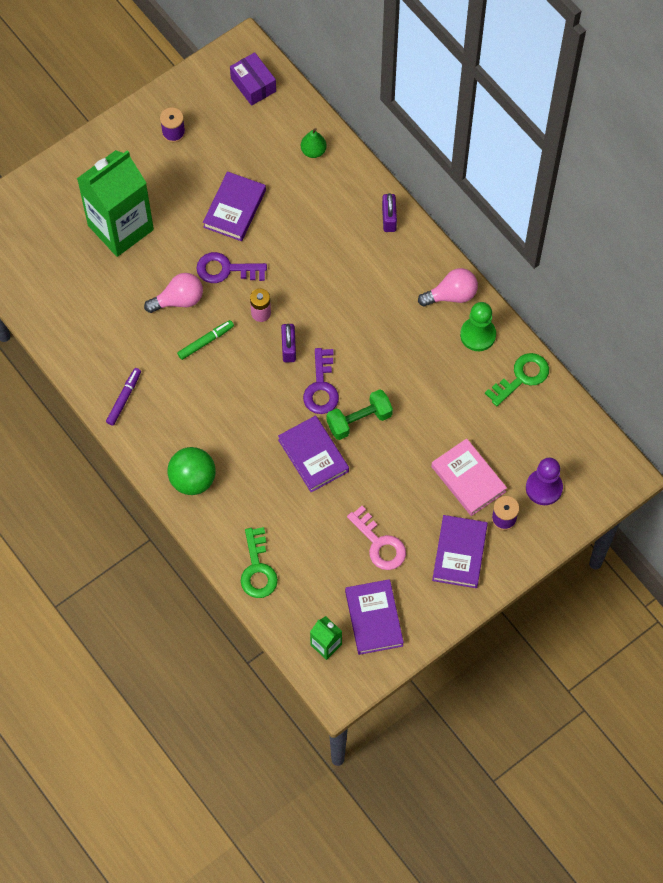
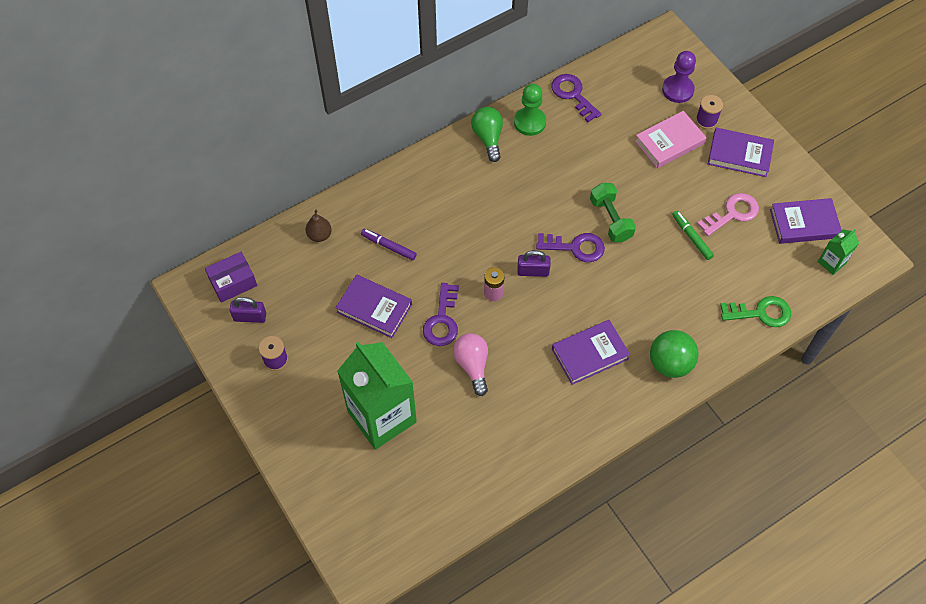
camera: 85 degrees left, 5 degrees down
(124, 399) = (580, 423): purple marker -> purple marker (389, 247)
(205, 342) = (521, 343): green marker -> green marker (691, 237)
(313, 151) = (319, 235): green pear -> brown pear
(313, 455) = (645, 259): purple book -> purple book (590, 354)
(389, 218) = (403, 179): purple padlock -> purple padlock (250, 317)
(451, 295) = (488, 138): pink light bulb -> green light bulb
(521, 377) = (573, 95): green key -> purple key

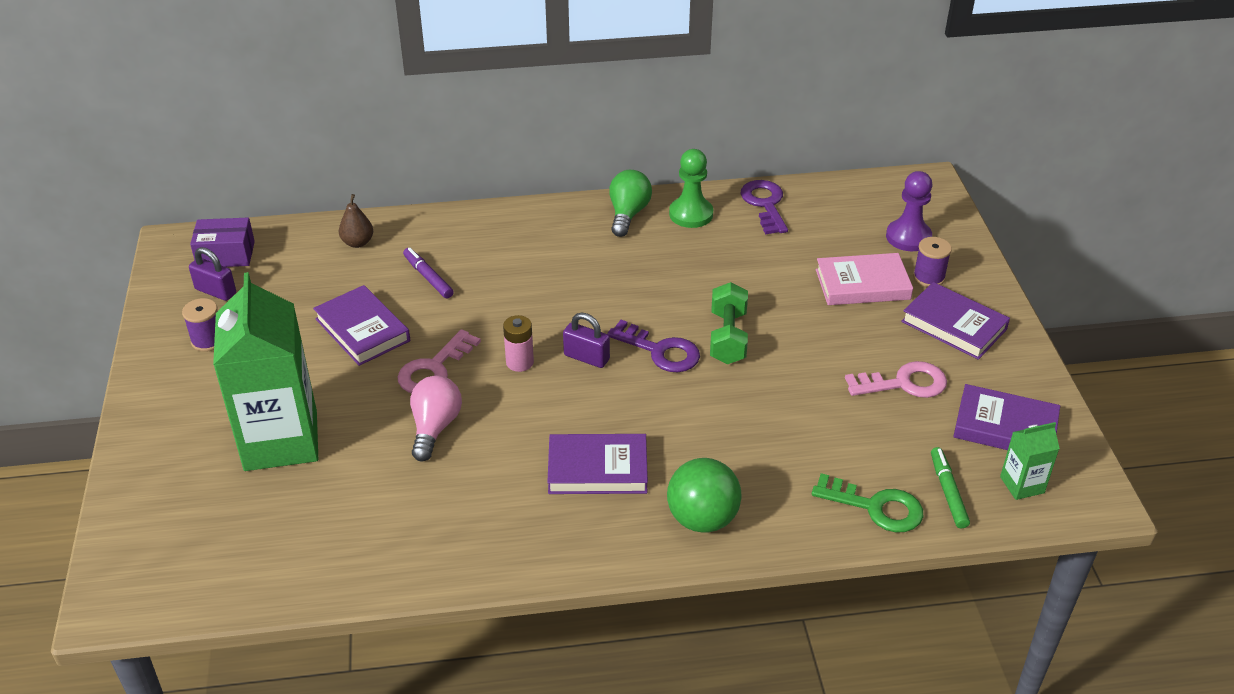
camera: 25 degrees right, 20 degrees down
(442, 320) = (434, 369): purple key -> pink key
(691, 237) = (828, 391): green marker -> green marker (948, 492)

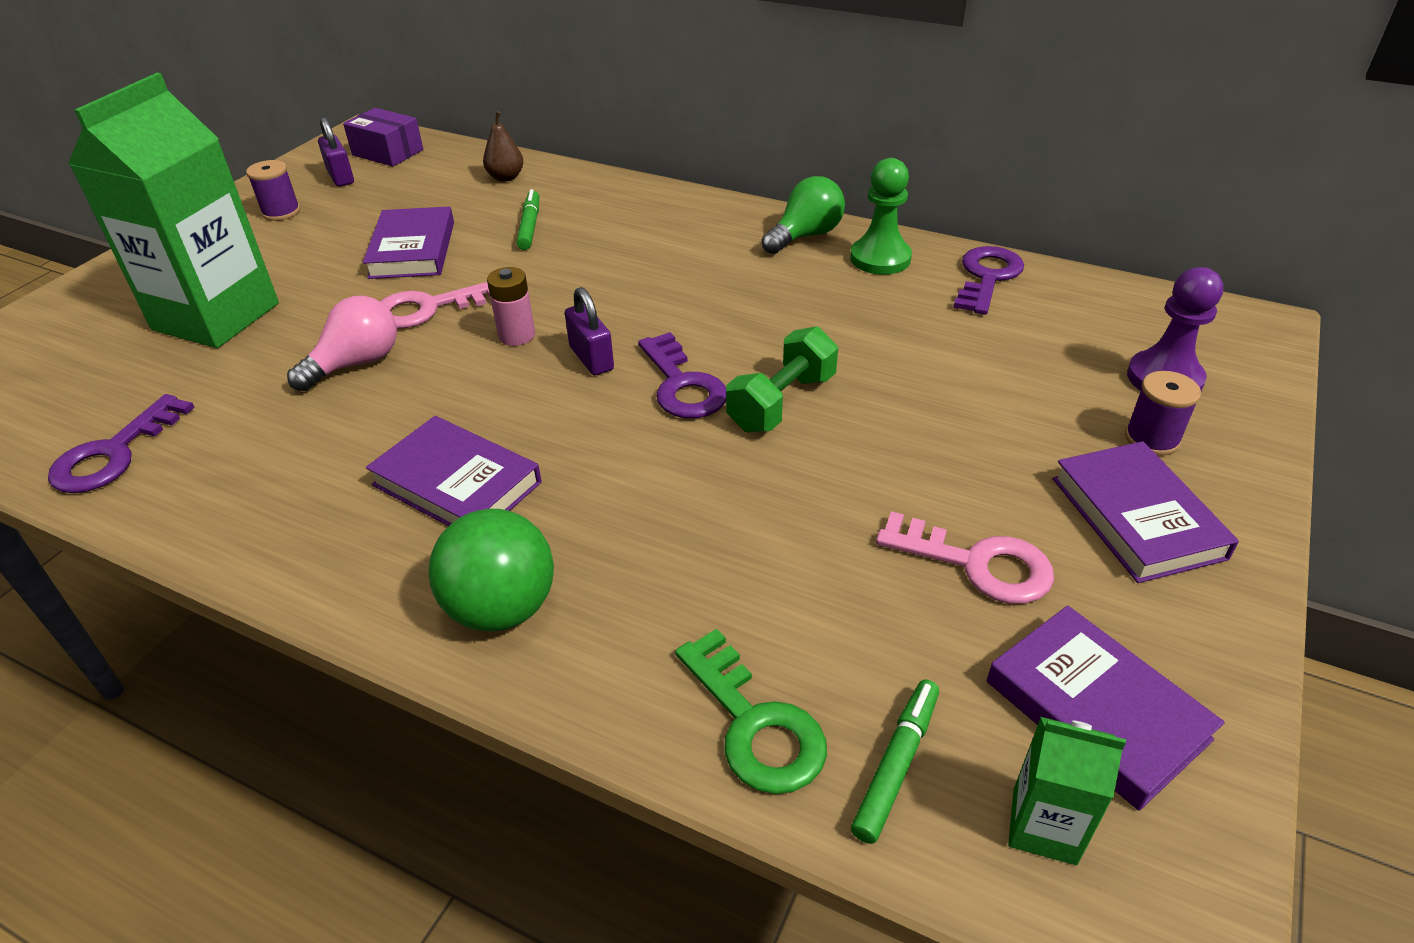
camera: 35 degrees right, 0 degrees up
(349, 557) = (114, 453): none -> purple key
(428, 278) = (529, 226): purple marker -> green marker
(862, 284) = (1036, 410): pink book -> none

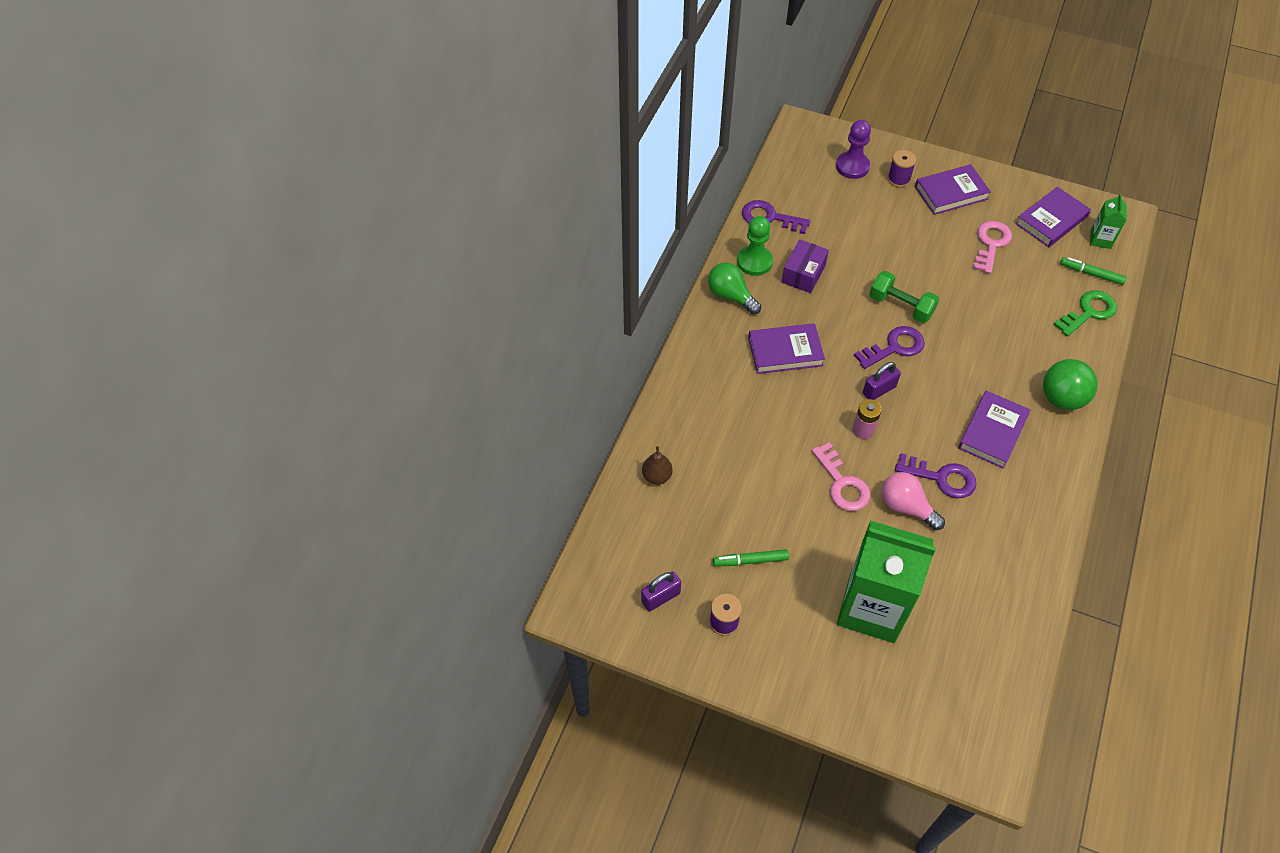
camera: 95 degrees left, 15 degrees up
(114, 453) = (1011, 604): purple key -> purple key (941, 478)
(388, 152) = (613, 574): purple box -> purple box (803, 274)
(412, 250) = (771, 512): purple book -> purple book (785, 351)
(529, 226) = (732, 446): green marker -> green marker (751, 561)

